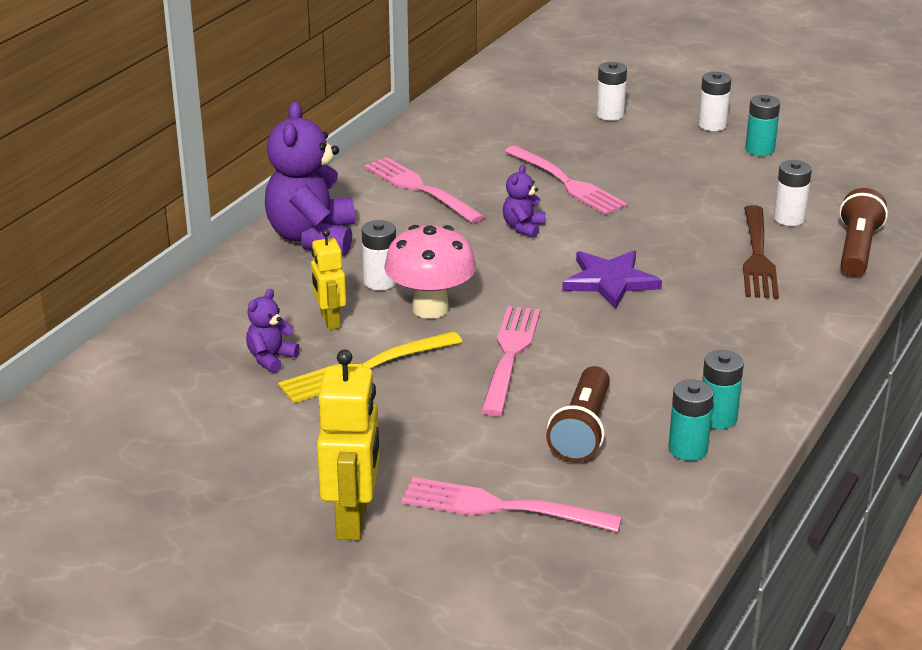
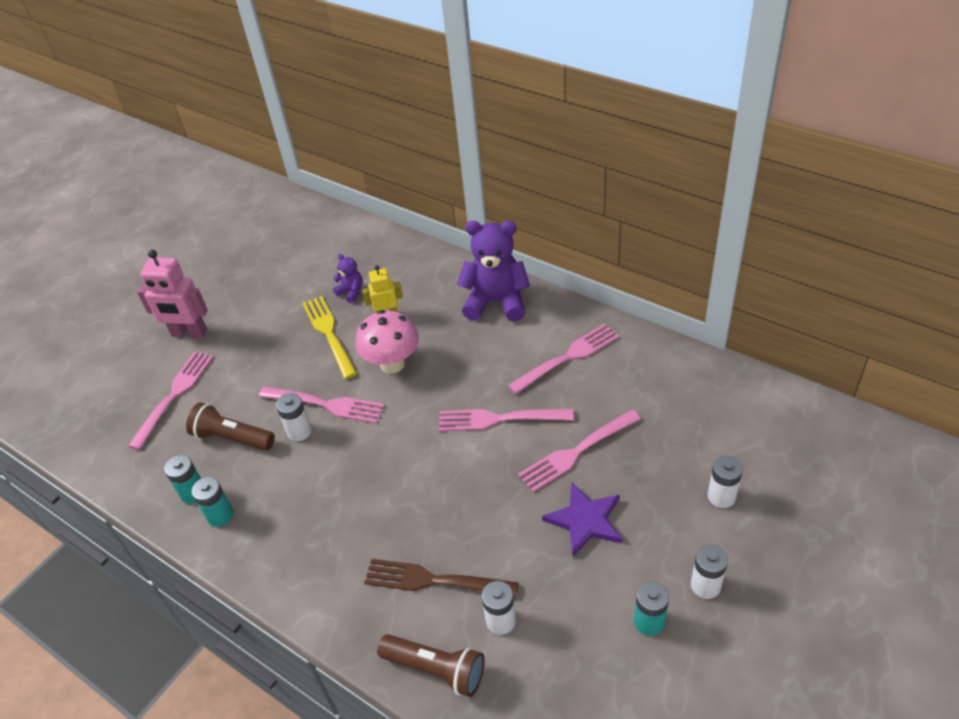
camera: 100 degrees right, 15 degrees up
(353, 520) = (189, 333): yellow robot -> pink robot
(380, 282) = (431, 338): white battery -> white battery (299, 431)
(523, 228) = (500, 419): purple teddy bear -> pink fork
(610, 281) = (411, 469): purple star -> purple star (585, 520)

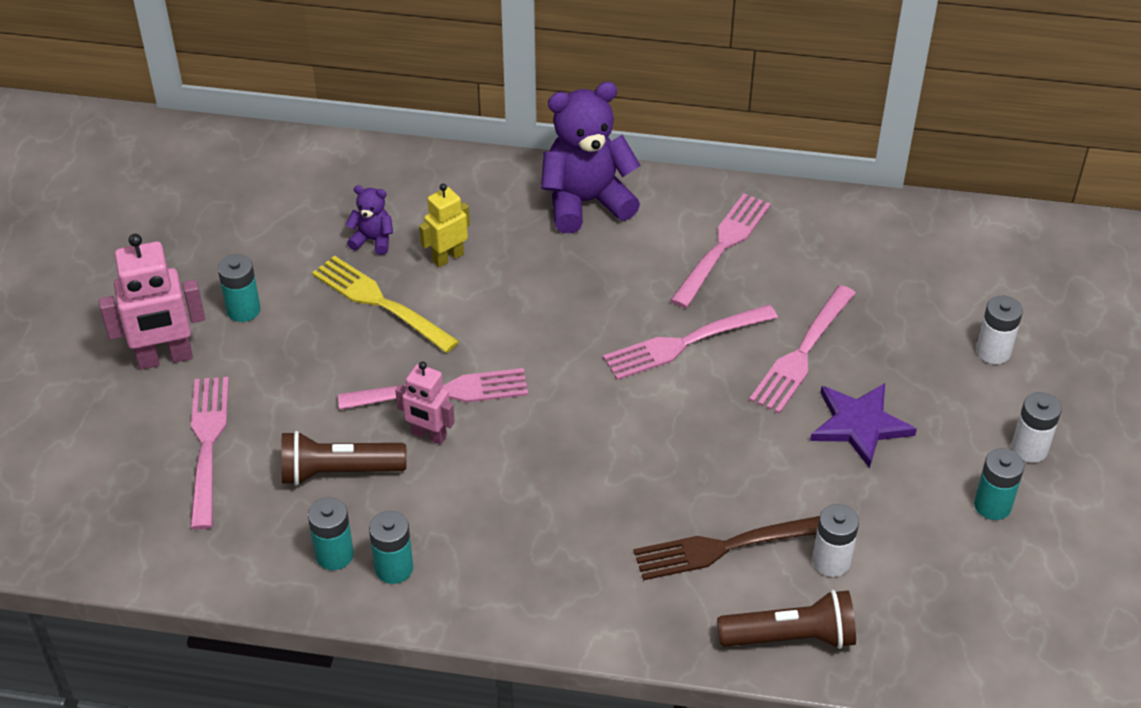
camera: 30 degrees left, 0 degrees up
(250, 316) = (243, 310): none -> turquoise battery
(299, 431) = (428, 435): white battery -> pink robot
(392, 364) = (498, 317): pink mushroom -> none

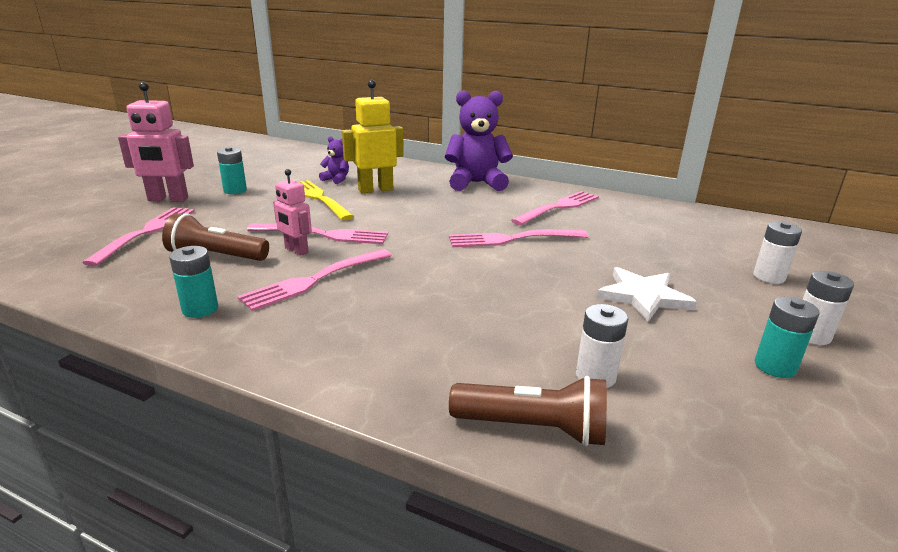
camera: 15 degrees right, 20 degrees down
(334, 555) = (164, 294): turquoise battery -> none
(448, 257) = (375, 189): yellow robot -> yellow robot, size x1.63
(727, 546) = (495, 347): brown fork -> none
(803, 352) = (603, 255): pink fork -> pink fork (316, 280)
(859, 425) = (643, 296): purple star -> white star

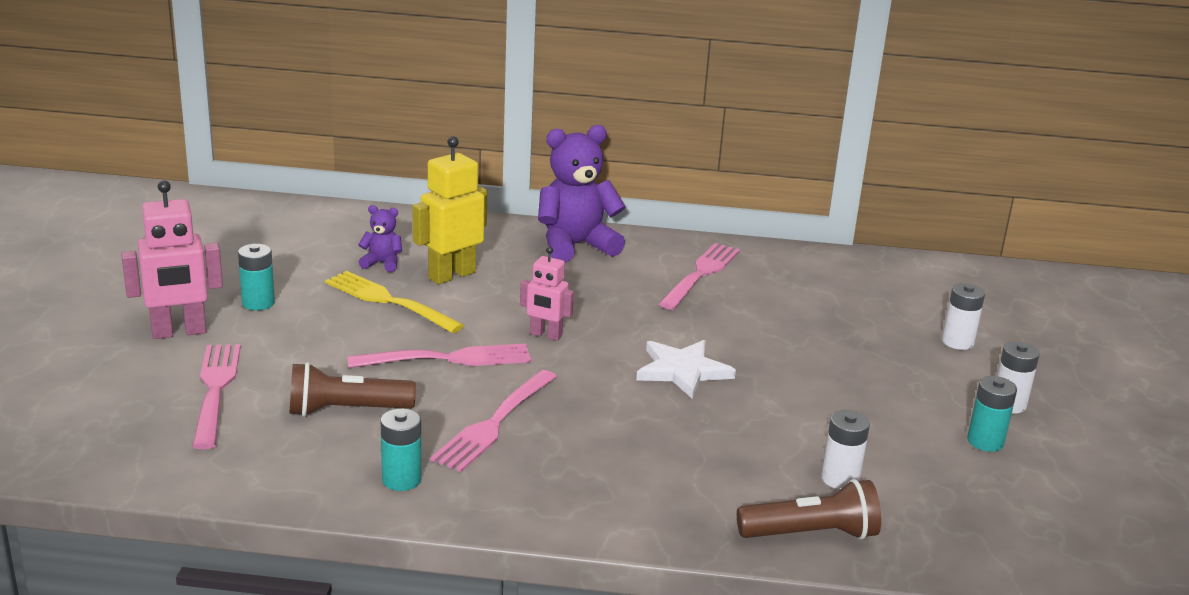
camera: 20 degrees left, 0 degrees up
(296, 250) = (436, 387): pink robot -> pink robot (545, 335)
(513, 239) = (676, 331): pink fork -> none
(643, 296) = (847, 386): white star -> white star (682, 371)

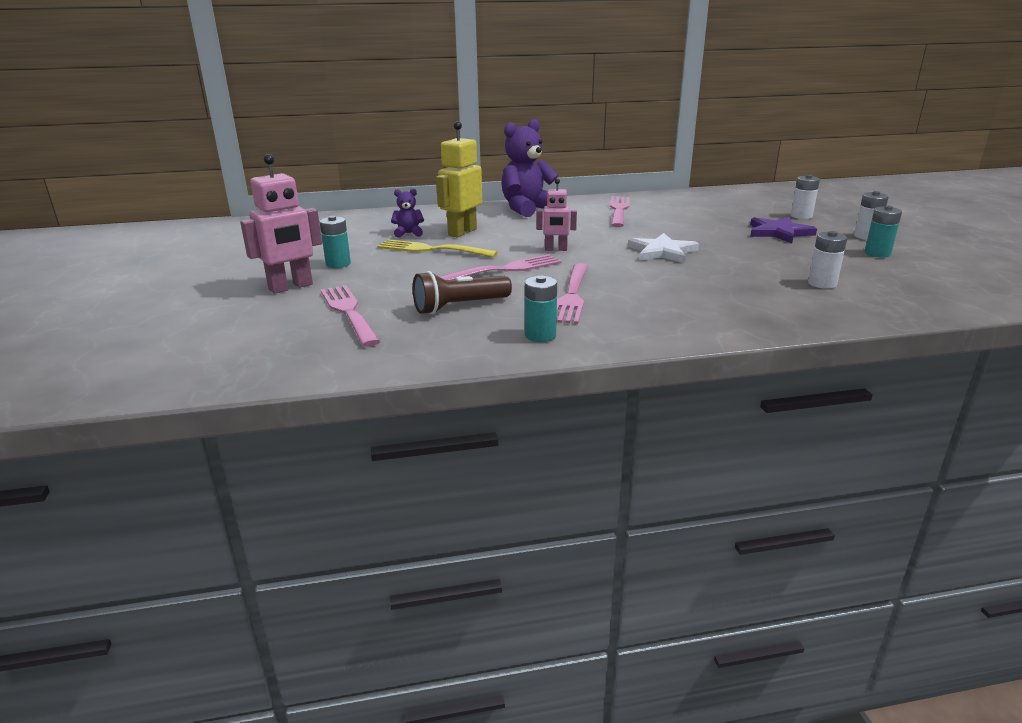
camera: 15 degrees left, 0 degrees up
(811, 534) = (842, 312): brown flashlight -> none
(886, 368) = (779, 232): none -> purple star

